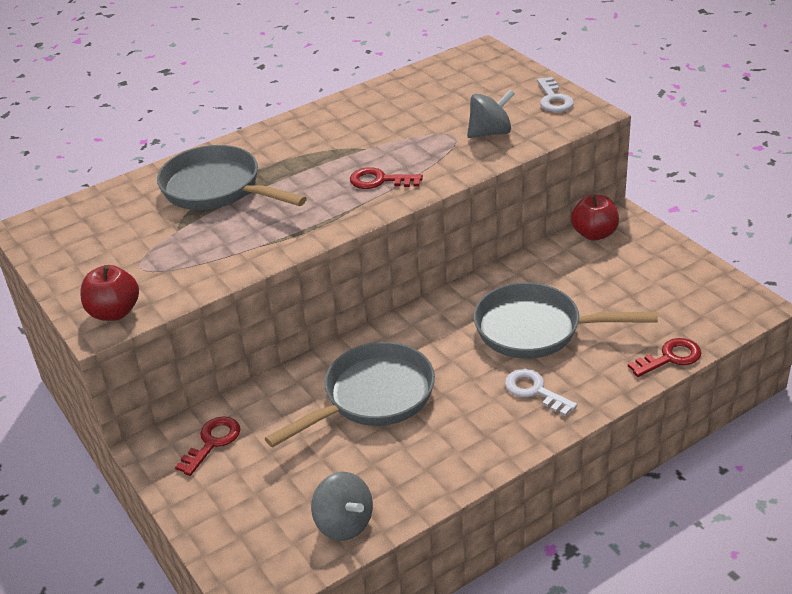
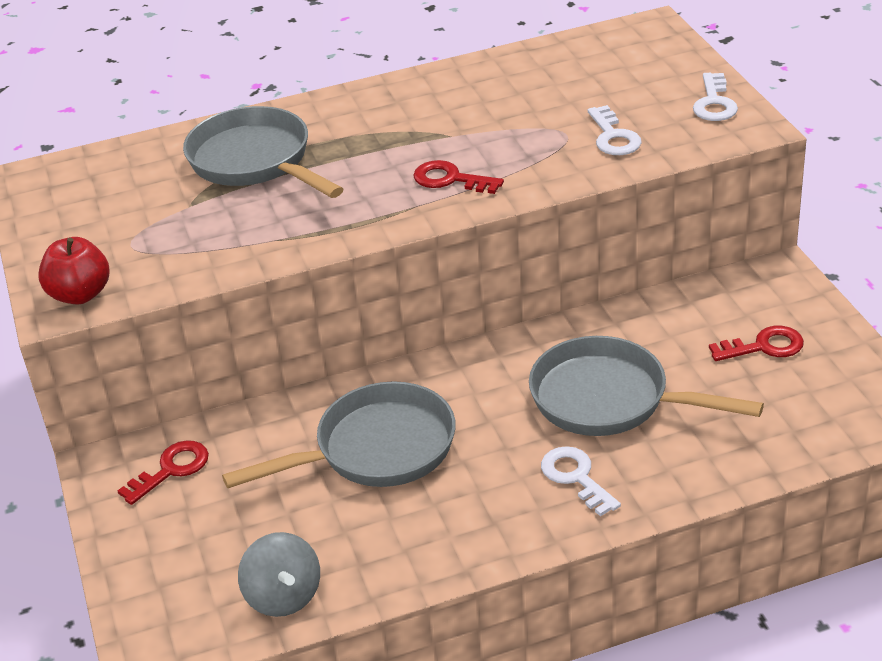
camera: 15 degrees right, 0 degrees up
(490, 133) = (613, 137): grey spinning top -> white key
(594, 234) = (735, 288): red apple -> none
(670, 358) = (766, 466): red key -> red key (764, 346)

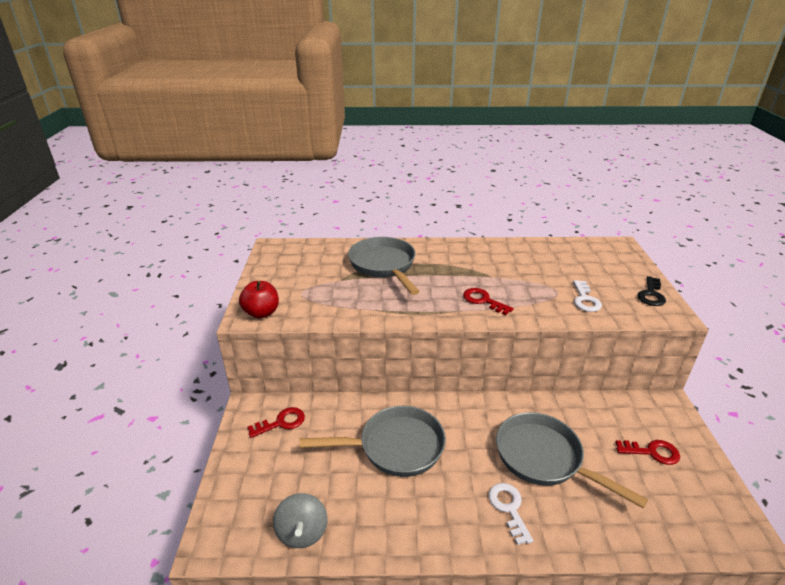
camera: 15 degrees right, 5 degrees down
(714, 103) = (651, 294): white key -> black key

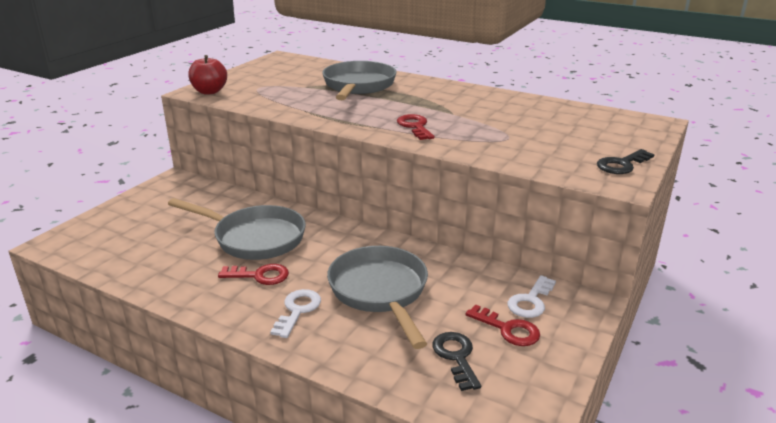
camera: 30 degrees right, 5 degrees down
(281, 422) = (186, 195): red key -> red key (260, 275)
(302, 532) = (117, 261): grey spinning top -> none
(585, 299) = (530, 150): white key -> white key (531, 301)
(650, 495) = (456, 357): none -> black key

